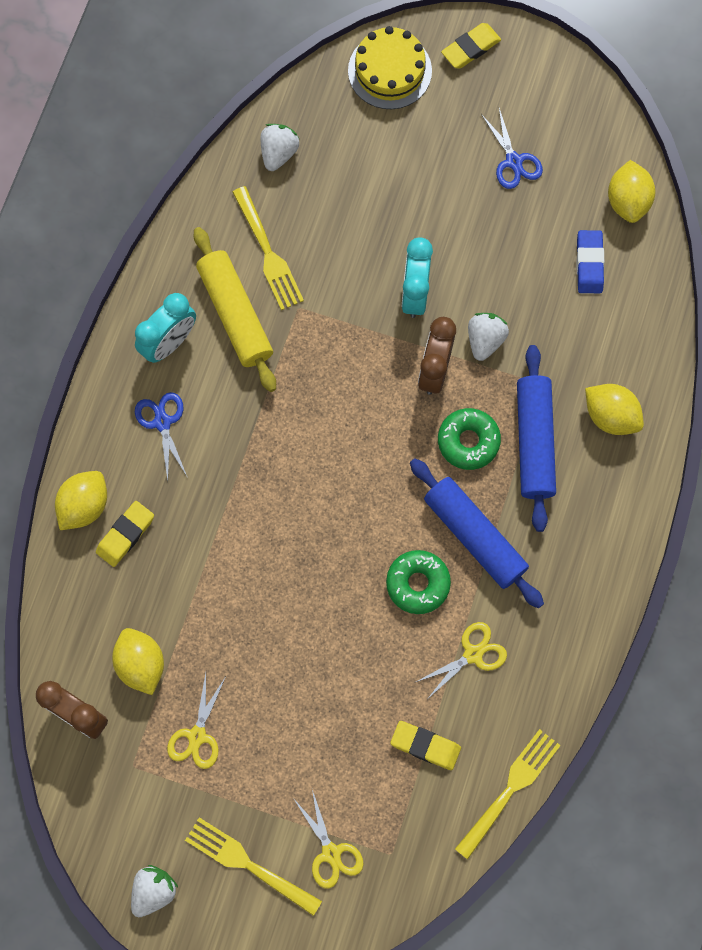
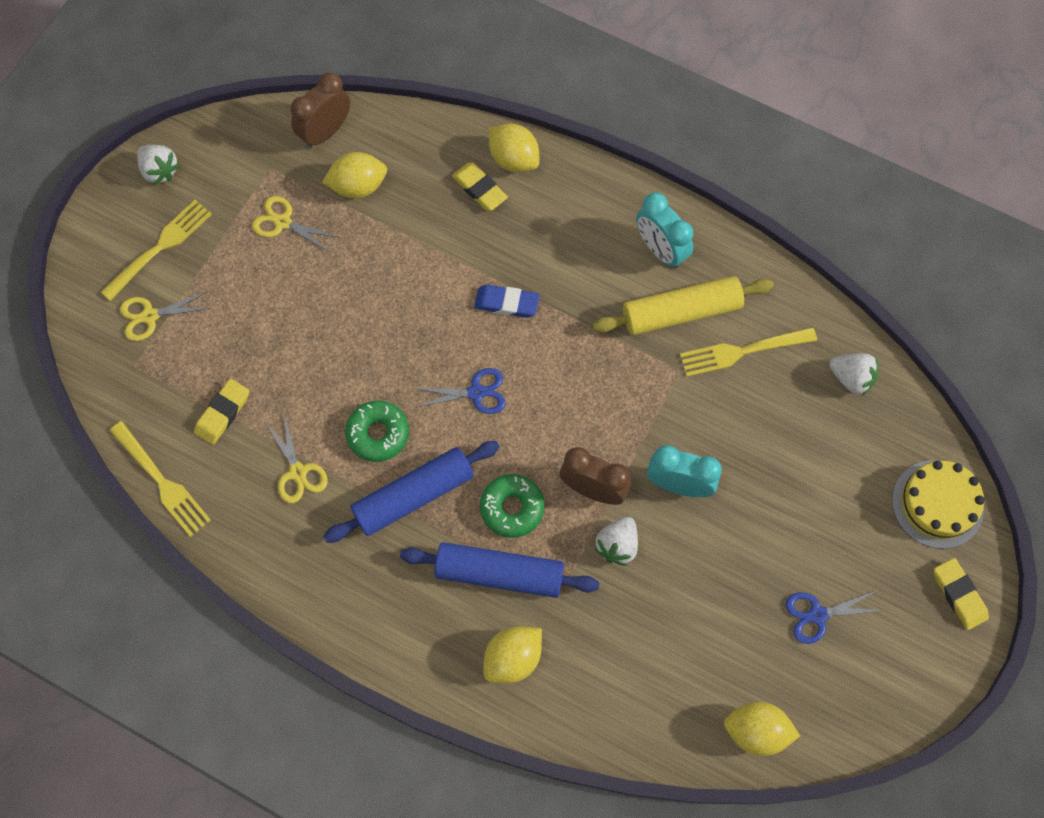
camera: 100 degrees right, 5 degrees down
(162, 422) = (582, 233): blue scissors -> blue scissors (476, 392)
(485, 340) = (617, 545): white strawberry -> white strawberry turned 90 degrees clockwise
(589, 264) = (687, 672): blue eraser -> blue eraser (506, 303)

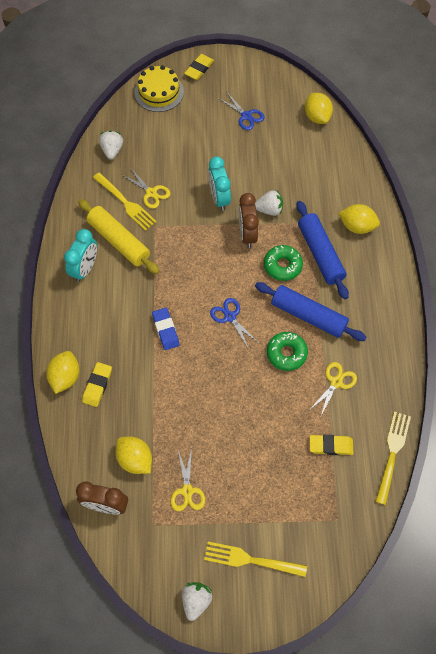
camera: 120 degrees left, 5 degrees down
(149, 316) = (300, 533): yellow scissors -> yellow scissors (151, 193)

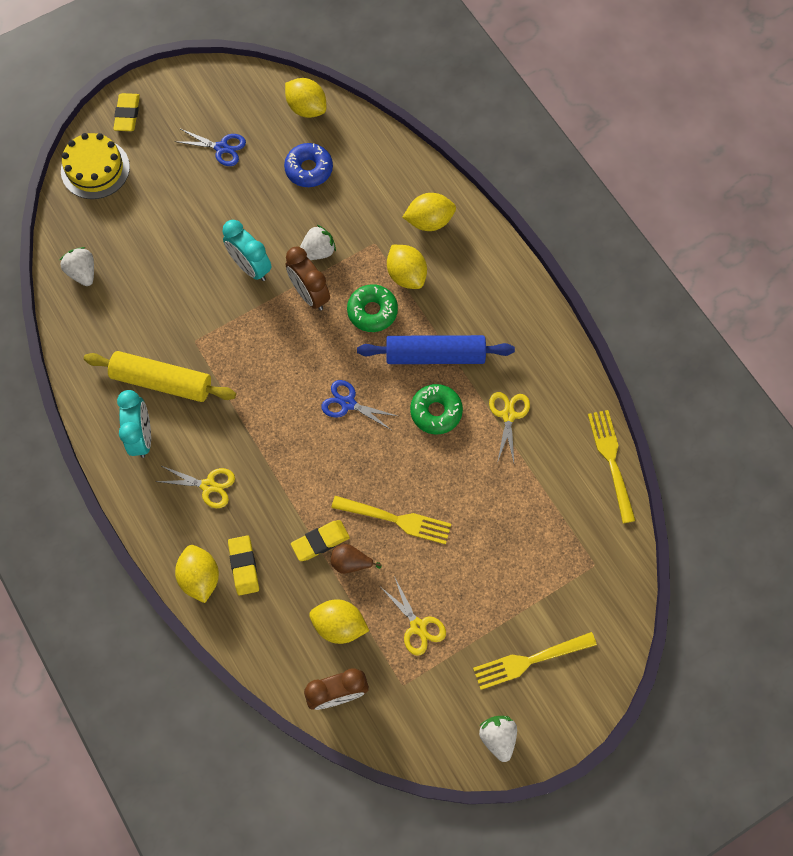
camera: 30 degrees left, 5 degrees up
(125, 203) = (140, 330): yellow fork -> yellow fork (395, 519)
(151, 193) = (165, 302): yellow scissors -> yellow scissors (209, 486)
(165, 330) = (283, 458): blue eraser -> none
(168, 422) = (351, 563): none -> brown pear
(295, 155) = (309, 169): none -> blue donut
(320, 254) = (406, 275): blue rolling pin -> yellow lemon
(330, 446) = (542, 489): yellow eraser -> yellow eraser (320, 541)

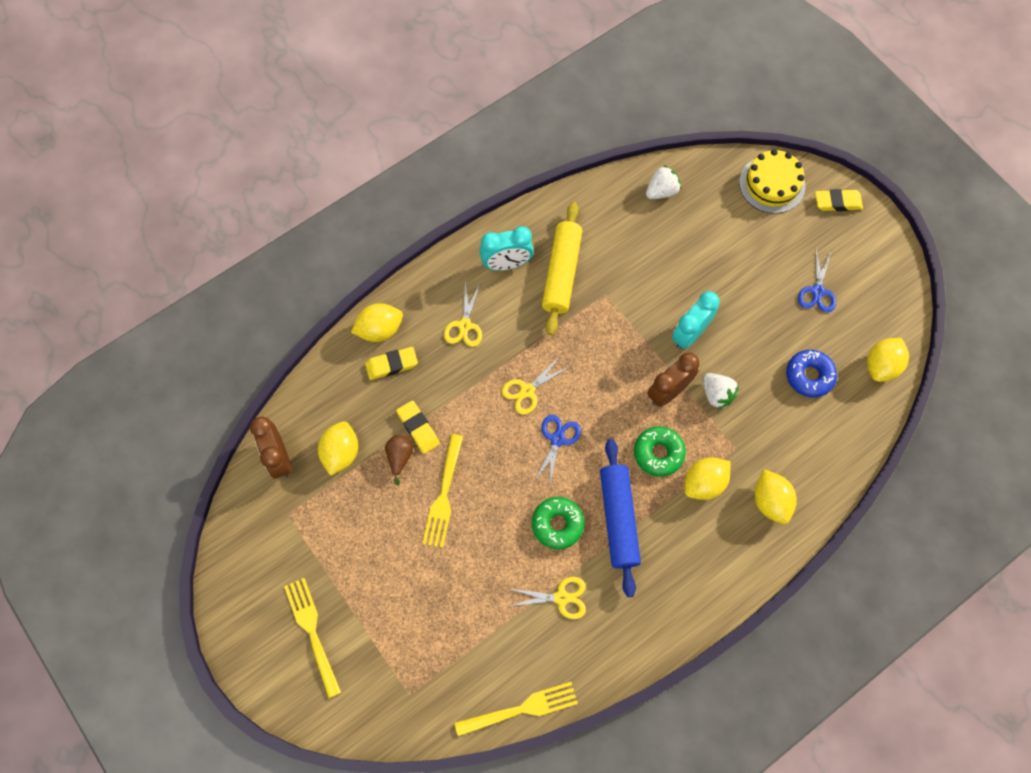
camera: 85 degrees right, 0 degrees up
(418, 626) = (342, 524): yellow scissors -> yellow scissors (527, 391)
(498, 737) = (240, 605): white strawberry -> none

